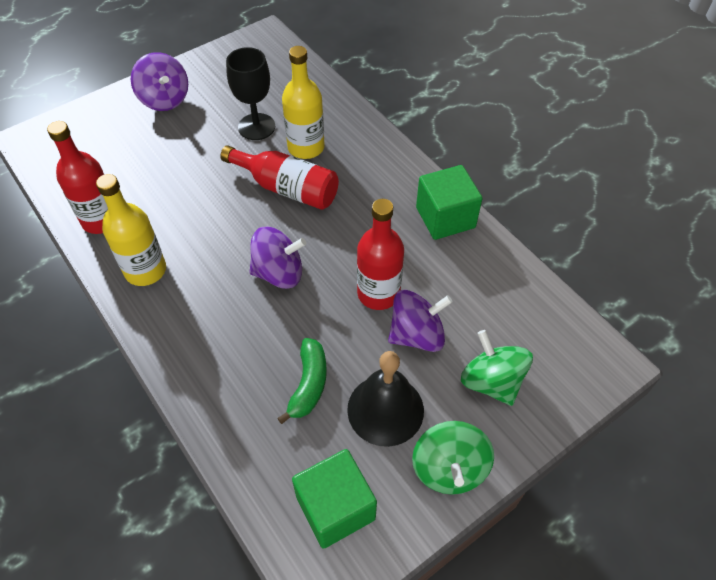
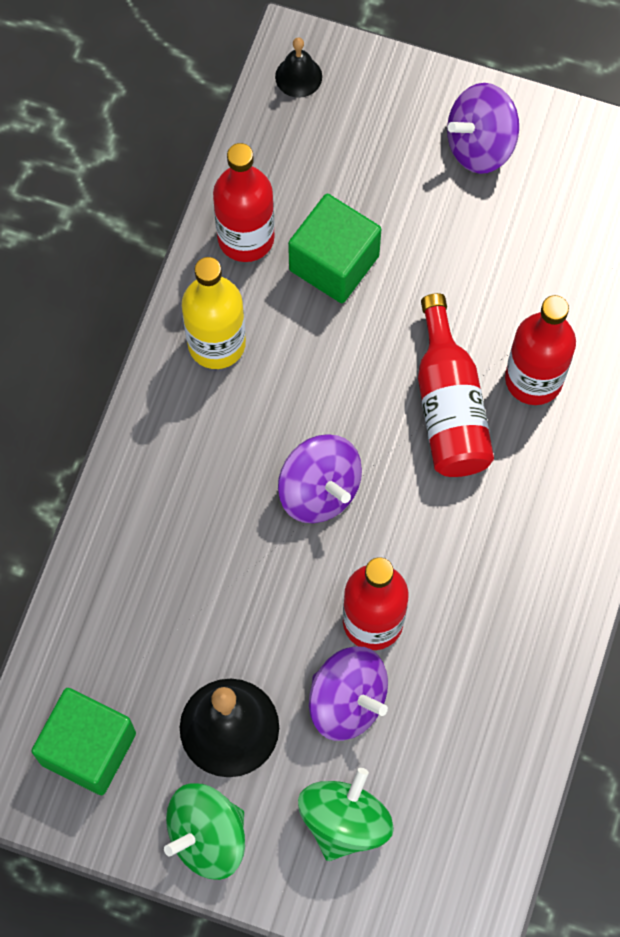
camera: 55 degrees right, 15 degrees up
(44, 146) = (298, 76): none -> black bell
(165, 99) = (480, 145): purple spinning top -> purple spinning top turned 45 degrees clockwise
(256, 127) = (521, 293): black goblet -> none
(306, 147) = (533, 379): yellow bottle -> red bottle
(309, 384) = (203, 626): green banana -> none
(445, 217) = (547, 627): green cube -> green cube (334, 263)

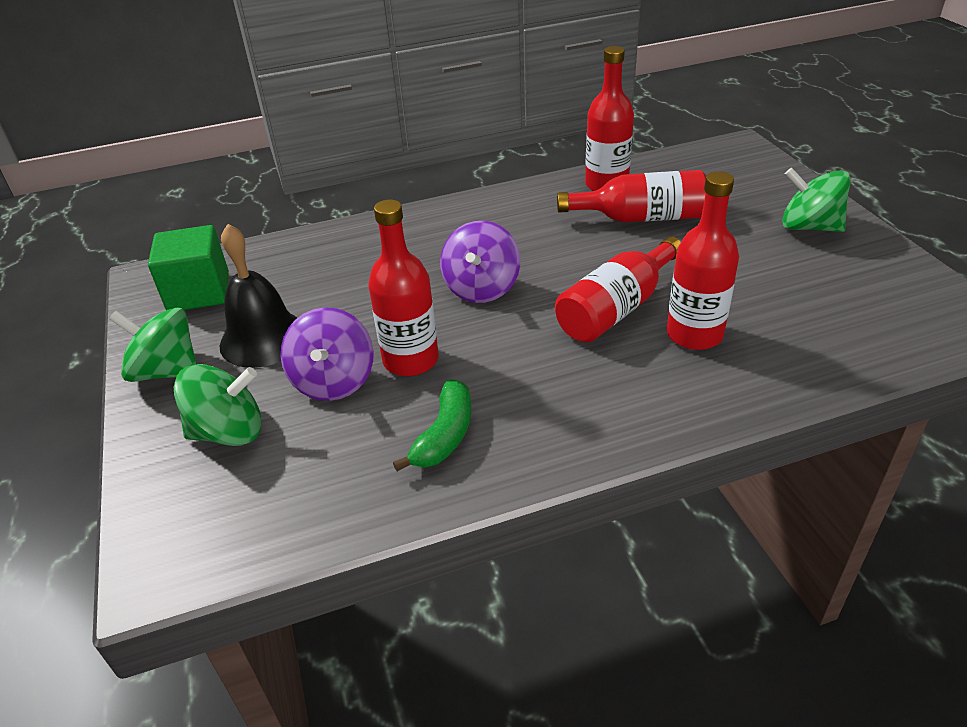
camera: 55 degrees right, 30 degrees down
(216, 343) = (527, 207): yellow bottle -> none
(298, 76) = (728, 154): black bell -> none
(334, 263) = (640, 218): green cube -> red bottle
(480, 145) = (809, 227): purple spinning top -> green spinning top
(489, 657) = (445, 435): none -> green banana

